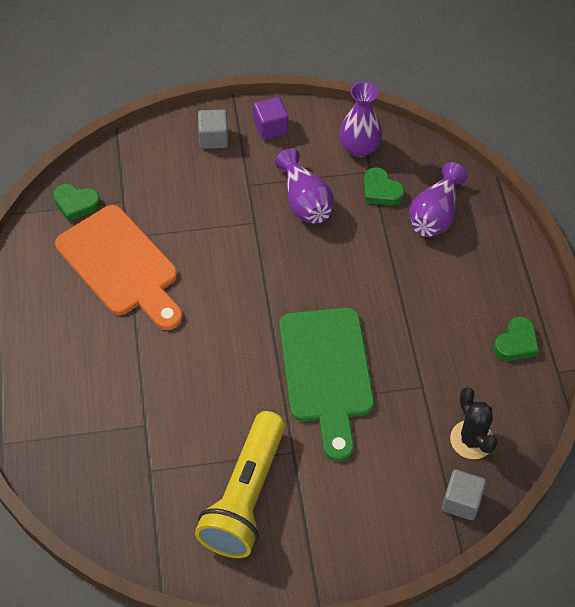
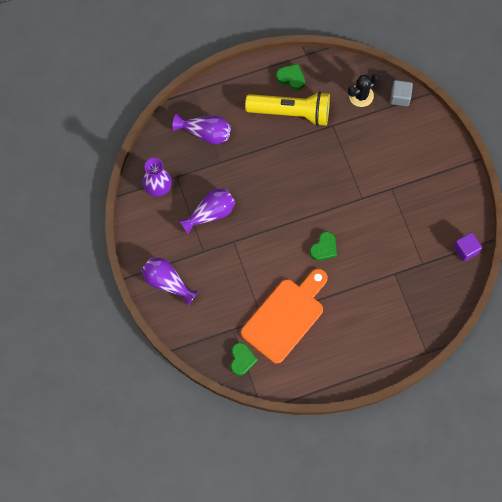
camera: 100 degrees left, 15 degrees up
(213, 138) = (167, 282): grey cube -> purple vase
(245, 496) = (425, 208): yellow flashlight -> yellow flashlight (291, 112)
(270, 127) = (150, 246): purple cube -> purple cube (466, 250)
(327, 373) = (335, 178): green cutting board -> none
(381, 191) = (192, 168): green heart -> green heart (324, 248)

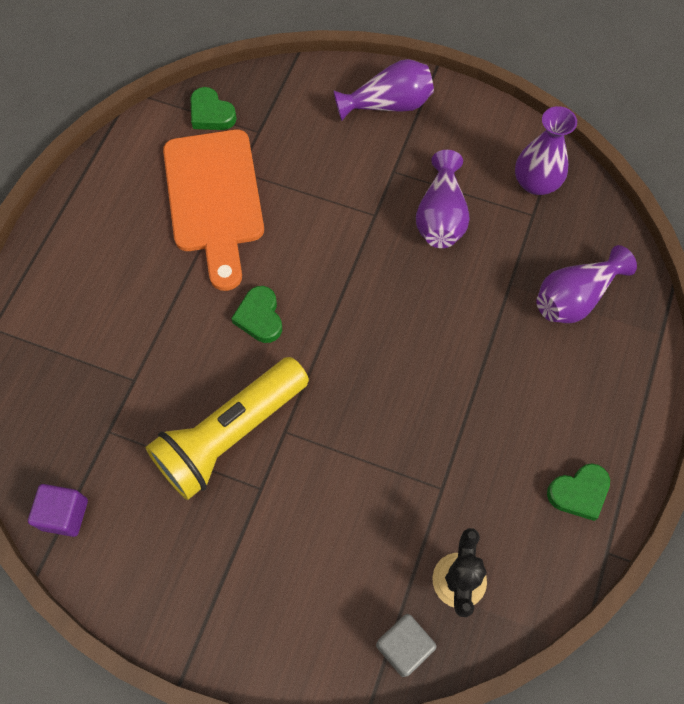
camera: 130 degrees right, 5 degrees down
(291, 112) = (515, 443): yellow flashlight -> yellow flashlight (230, 434)

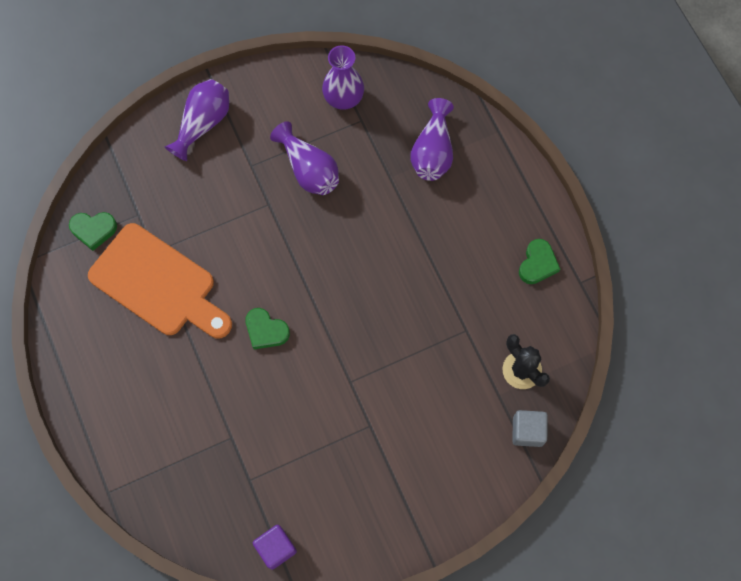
camera: 45 degrees left, 5 degrees up
(230, 434) = (321, 413): yellow flashlight -> none

